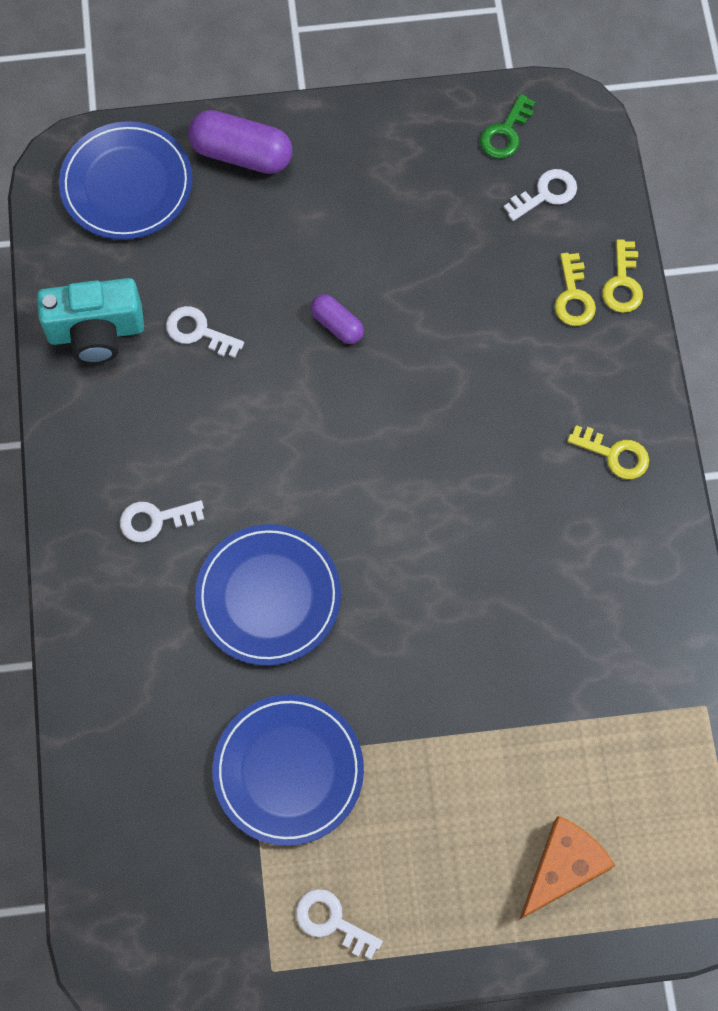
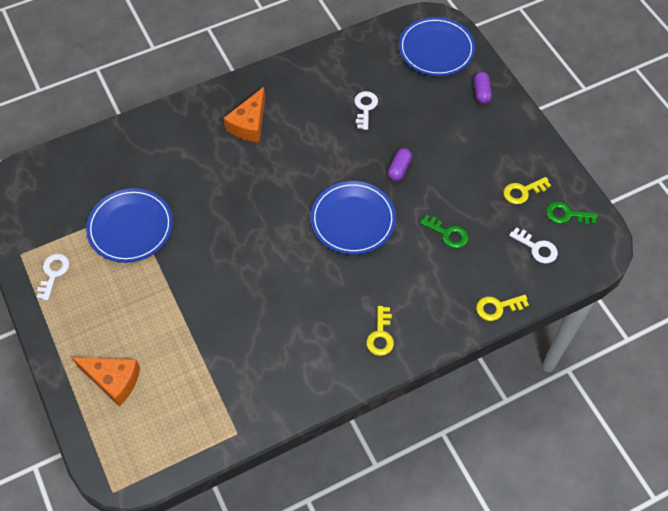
camera: 70 degrees right, 10 degrees down
(96, 332) = (344, 65): turquoise camera -> none
(155, 520) = (249, 124): white key -> orange cheese
(241, 154) = (481, 92): purple capsule -> purple capsule, size x0.57
(268, 596) = (225, 187): blue plate -> blue plate (353, 220)
(478, 301) = (447, 234): none -> green key
(573, 296) = (475, 283): yellow key -> yellow key (523, 192)

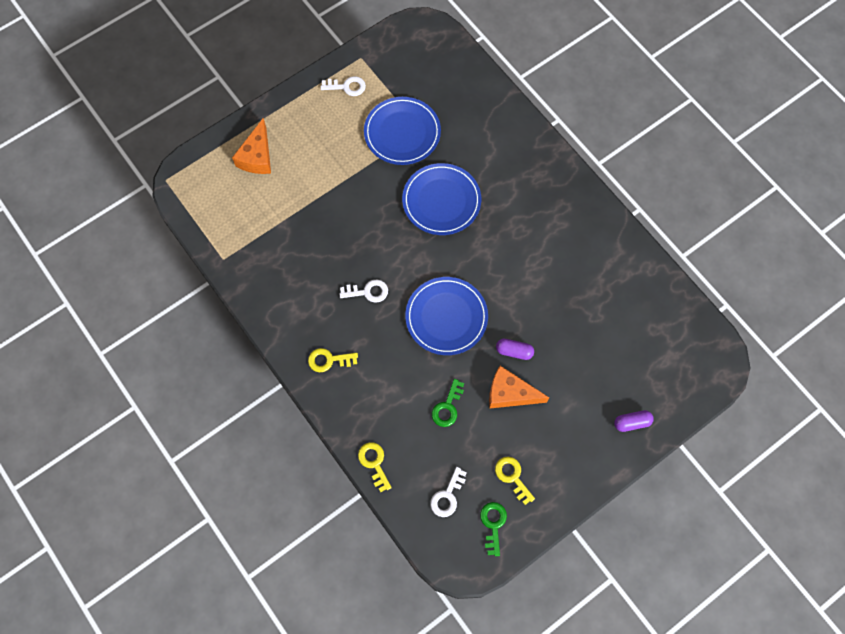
camera: 80 degrees right, 10 degrees up
(249, 124) = (536, 205): orange cheese -> orange cheese (510, 393)
(365, 108) = (582, 308): white key -> white key (368, 292)
(436, 49) = (679, 368): blue plate -> blue plate (441, 201)

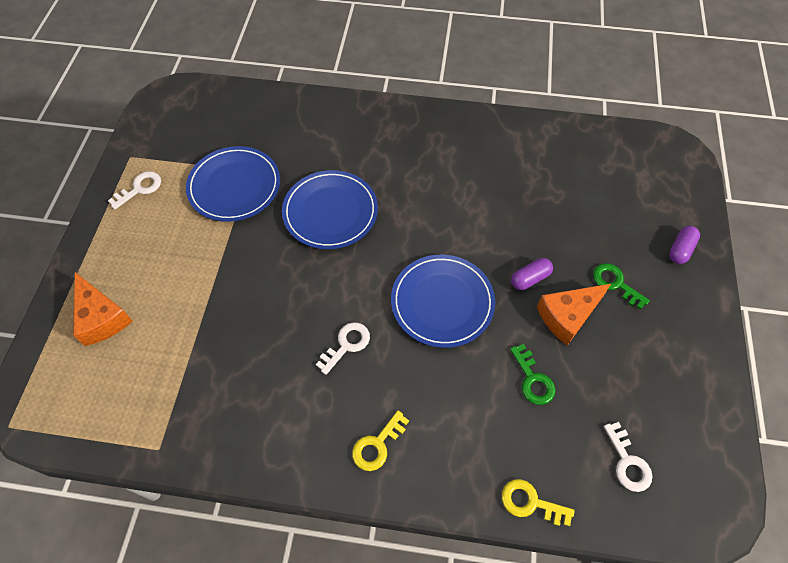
camera: 45 degrees left, 10 degrees down
(493, 524) = (692, 446): green key -> green key (615, 284)
(512, 477) = (655, 385): yellow key -> none

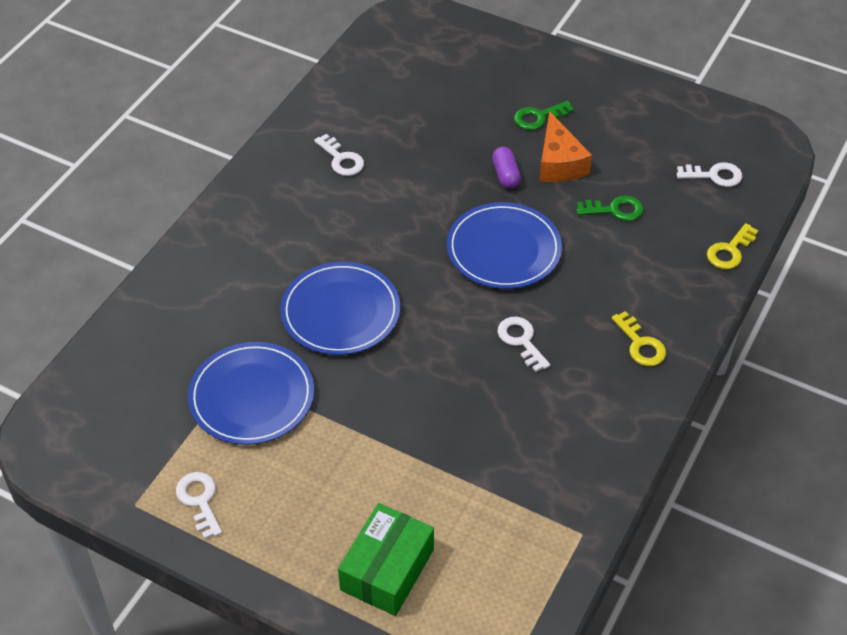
camera: 70 degrees left, 10 degrees down
(101, 317) = (387, 569): orange cheese -> green box
(486, 161) = (341, 159): none -> white key
(680, 249) = (522, 60): purple capsule -> none

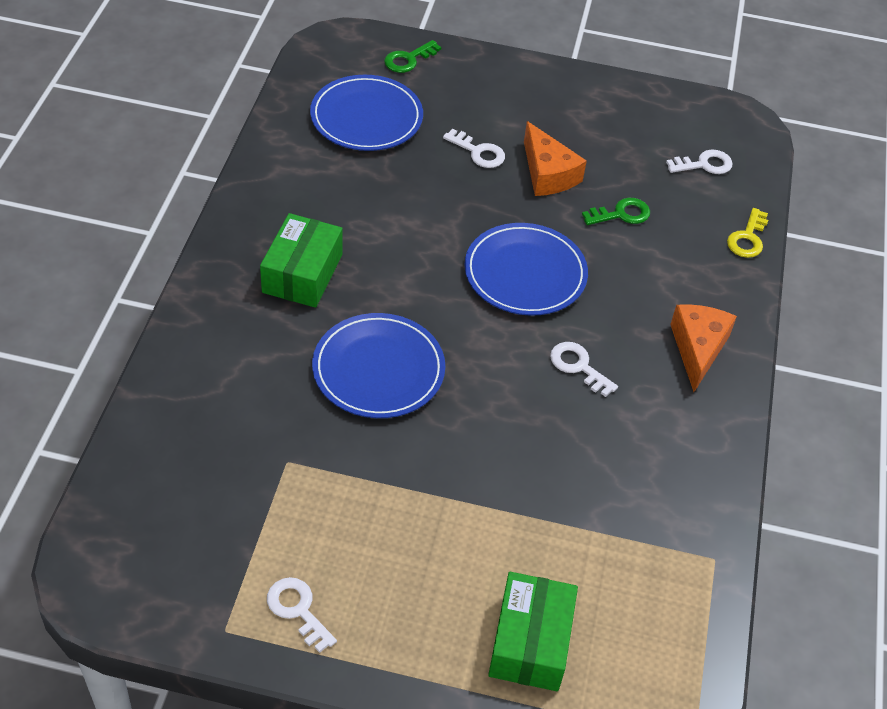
camera: 20 degrees left, 0 degrees up
(252, 396) = (314, 481): blue plate -> blue plate (366, 117)
(304, 218) = (302, 273): none -> green box
(341, 159) = (319, 204): white key -> white key (478, 152)
(506, 175) = (498, 194): purple capsule -> none
(538, 117) = (510, 130): green key -> green key (408, 59)
(640, 344) = (698, 349): yellow key -> orange cheese

